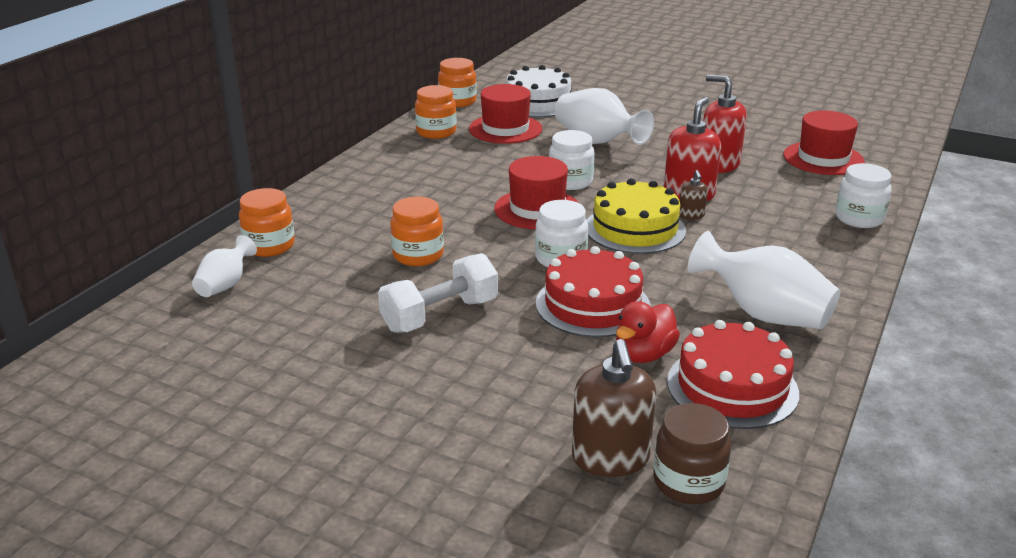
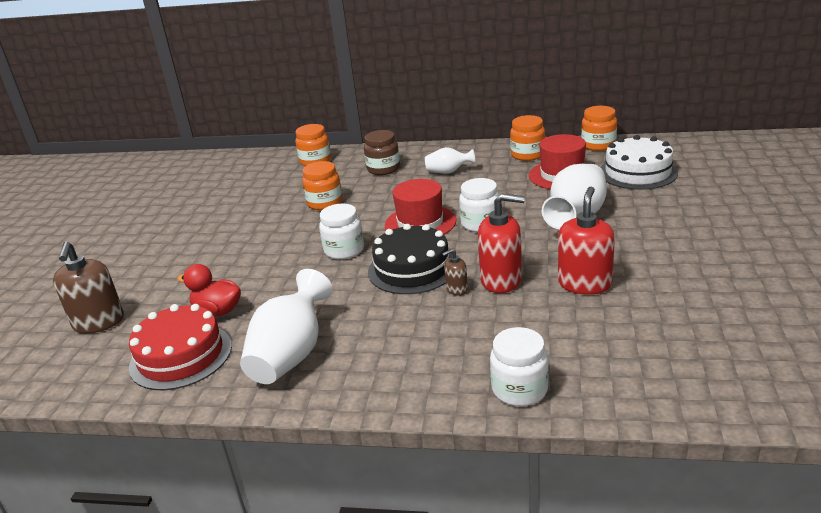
camera: 75 degrees right, 0 degrees up
(225, 285) = (265, 165): white vase -> white vase (448, 172)
(440, 315) = (250, 230): white dumbbell -> none
(592, 304) = (281, 277): red cake -> none
(610, 458) = (99, 322): brown soap dispenser -> brown soap dispenser turned 75 degrees counterclockwise
(635, 229) = (412, 269): yellow cake -> black cake
(688, 482) = (72, 356): brown jar -> brown jar (383, 169)
(823, 158) = (670, 346): red hat -> none

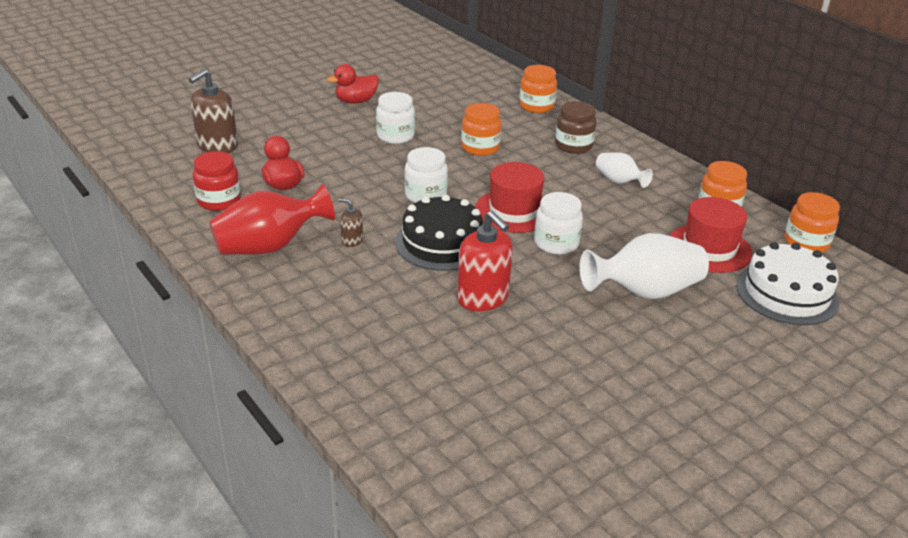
camera: 40 degrees right, 5 degrees up
(169, 227) = (356, 101): none -> red duck
(181, 356) = (219, 201): red cake -> red jar
(291, 355) = (270, 246): white vase -> red vase
(456, 289) = (441, 281): brown soap dispenser -> brown soap dispenser (352, 240)
(519, 389) = (345, 380): white jar -> white jar (395, 136)
(584, 284) = (535, 348): red soap dispenser -> none

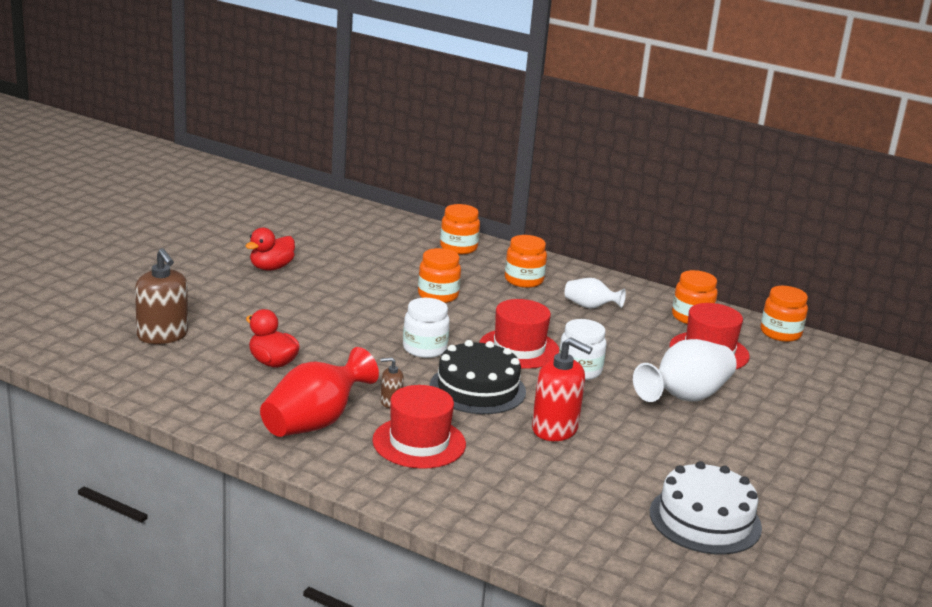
camera: 25 degrees left, 10 degrees down
(217, 146) = (162, 335): brown soap dispenser -> brown soap dispenser turned 45 degrees counterclockwise
(219, 201) = (219, 389): red jar -> none
(344, 284) = (419, 442): none -> red hat
(395, 136) = (344, 297): white jar -> none
(573, 146) = (524, 280): brown jar -> orange jar
(786, 293) = (795, 377): white cake -> white cake (705, 520)

